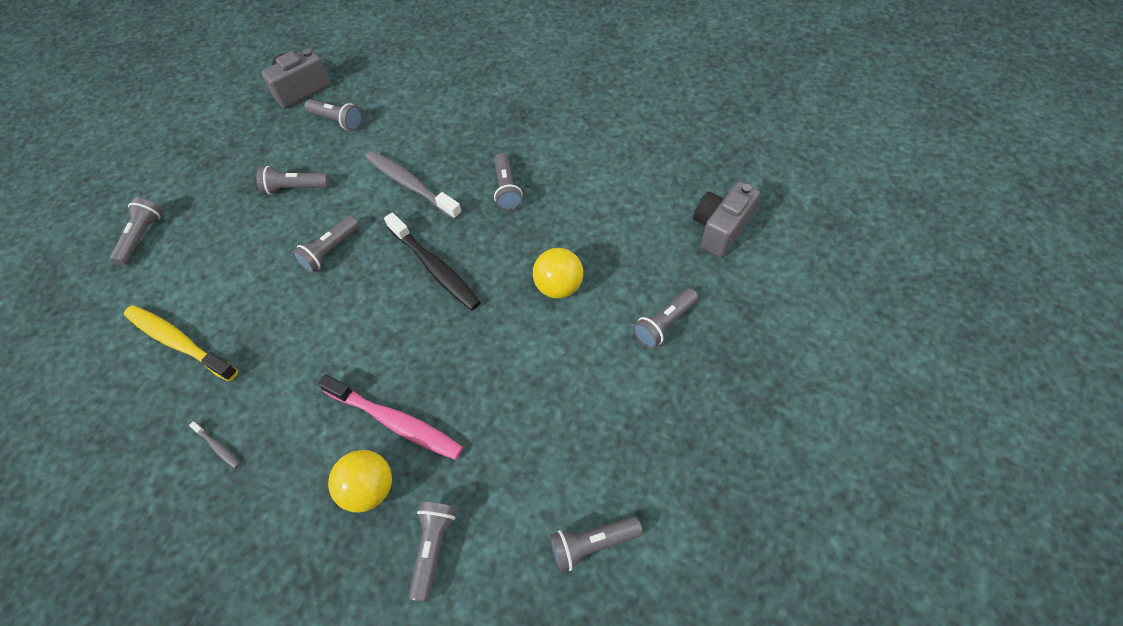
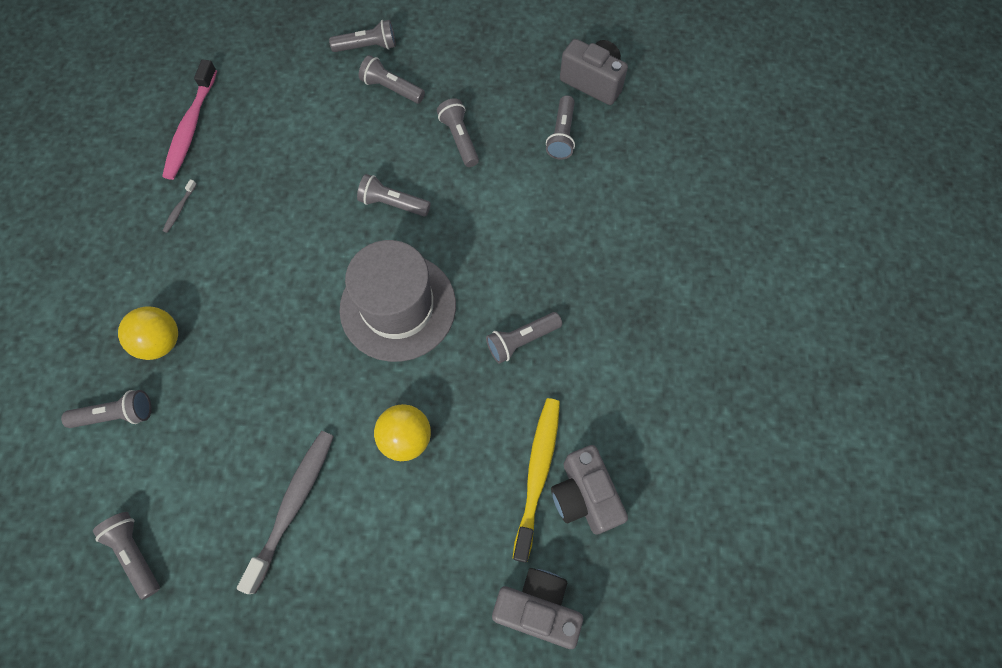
camera: 70 degrees right, 10 degrees up
(179, 342) = (269, 131): yellow toothbrush -> yellow toothbrush (537, 473)
(395, 422) = (225, 338): pink toothbrush -> pink toothbrush (191, 127)
(410, 185) = (497, 241): grey toothbrush -> grey toothbrush (293, 505)
(435, 268) = (398, 307): black toothbrush -> grey hat
(645, 182) = (584, 496): none -> grey camera
(664, 324) = (385, 567): grey flashlight -> grey flashlight (391, 89)

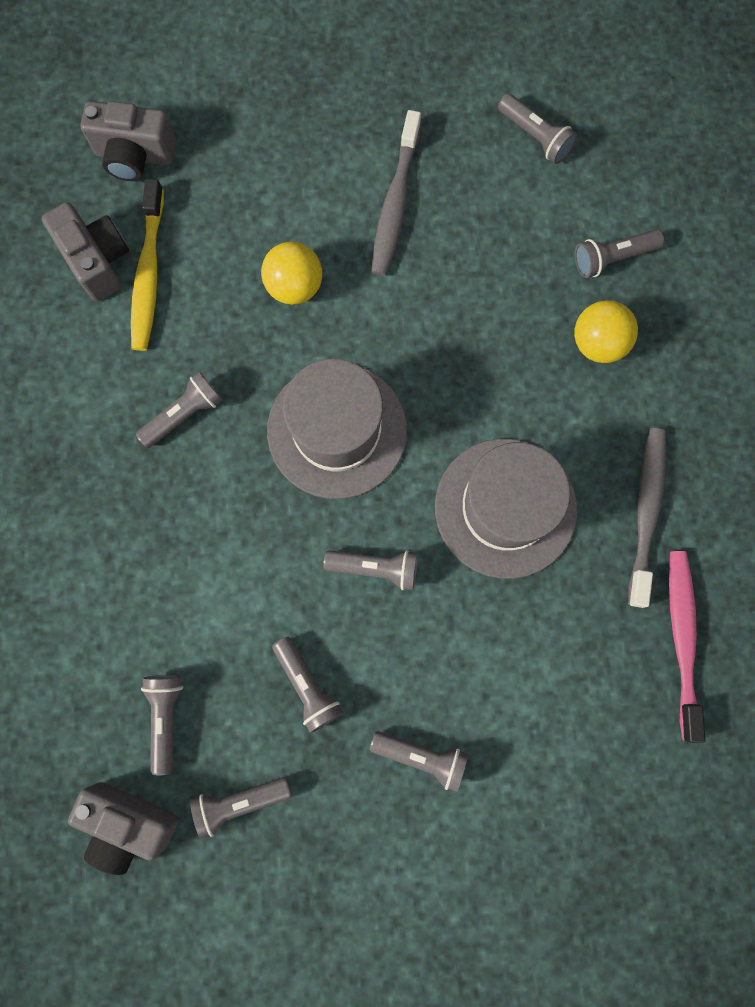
camera: 170 degrees right, 10 degrees up
(179, 209) = (646, 512): grey toothbrush -> grey toothbrush, size x2.34
(283, 229) = (505, 508): none -> grey hat
(368, 47) = (477, 830): grey flashlight -> grey flashlight (239, 802)

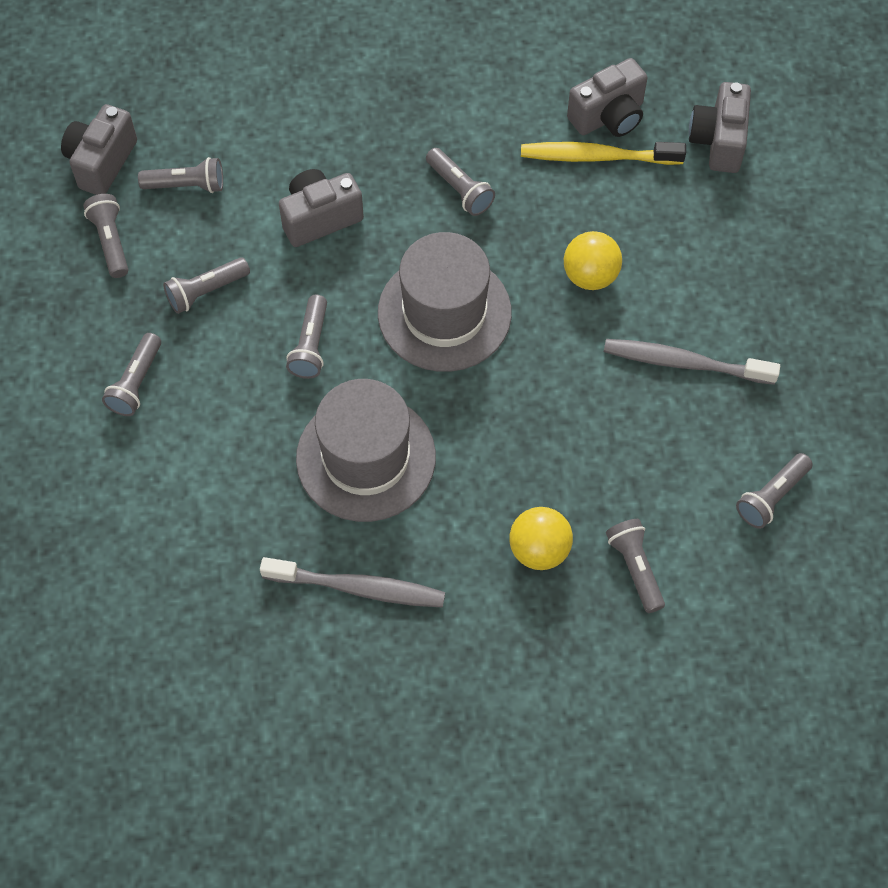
camera: 90 degrees right, 15 degrees down
(215, 563) = (320, 218): none -> grey camera
(682, 638) = (229, 615): pink toothbrush -> none

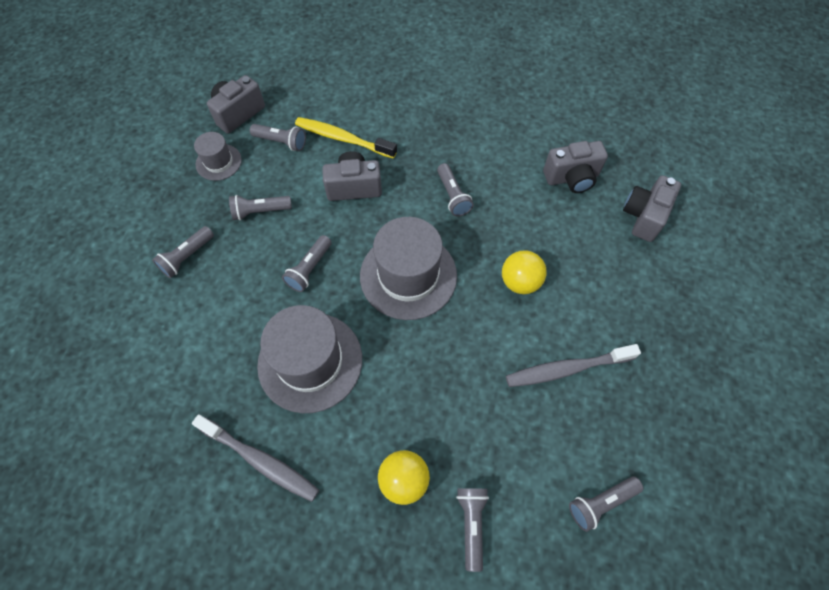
camera: 20 degrees right, 0 degrees up
(110, 241) = (218, 162): grey flashlight -> grey hat
(596, 156) = (554, 202): yellow toothbrush -> yellow toothbrush (343, 138)
(684, 363) = (566, 369): grey toothbrush -> grey toothbrush turned 45 degrees counterclockwise

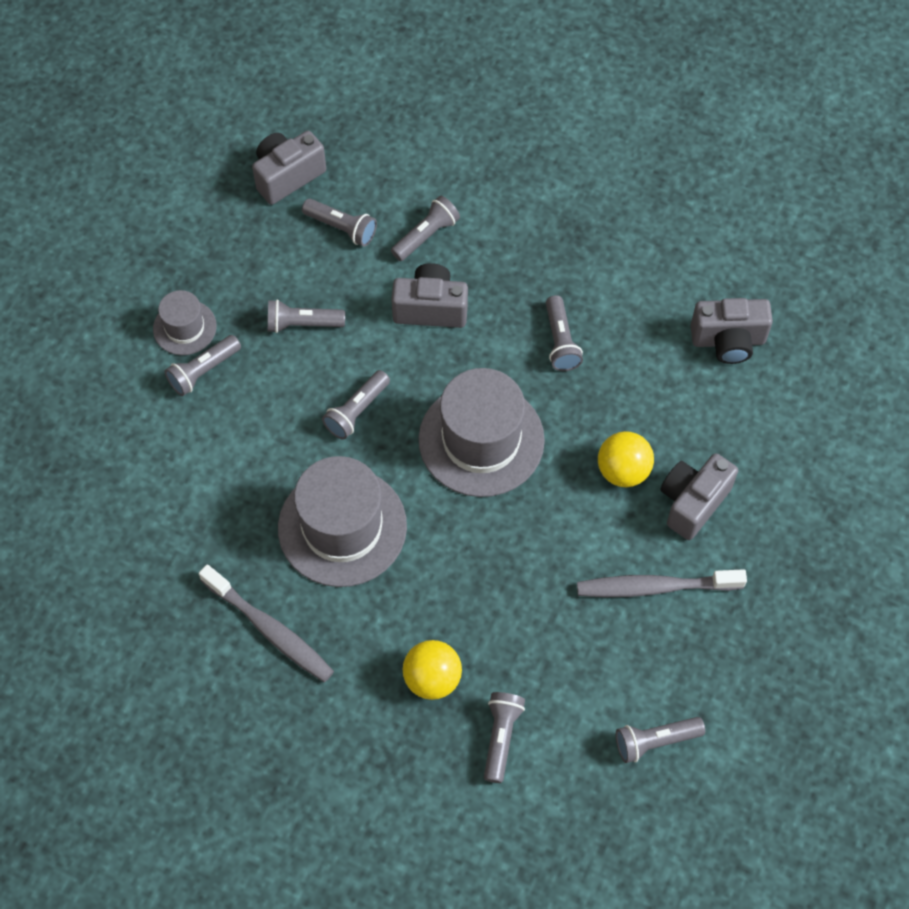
camera: 10 degrees right, 0 degrees up
(218, 162) = (254, 245): grey hat -> grey hat (184, 327)
(343, 138) = (426, 235): yellow toothbrush -> grey flashlight
(644, 216) = (811, 410): grey camera -> grey camera (693, 502)

